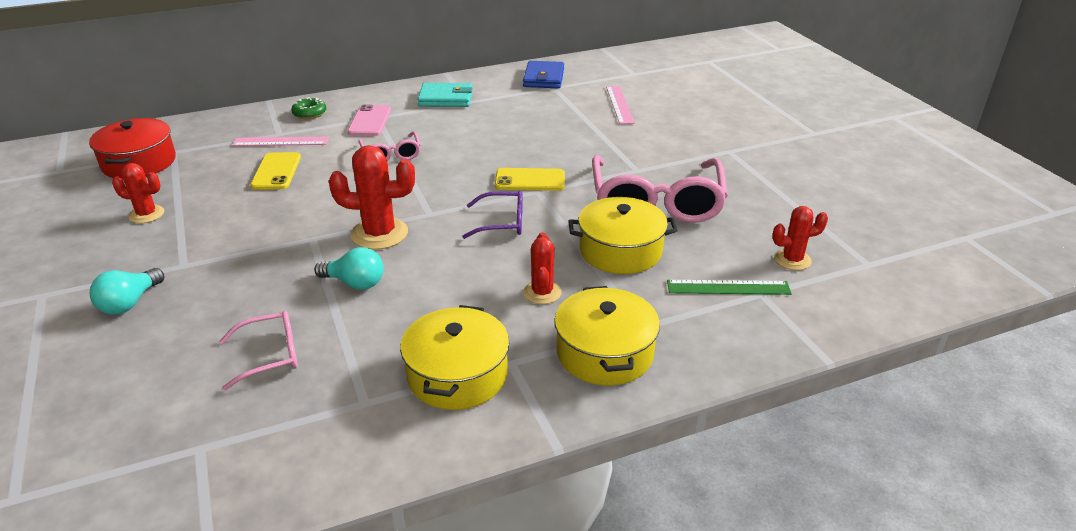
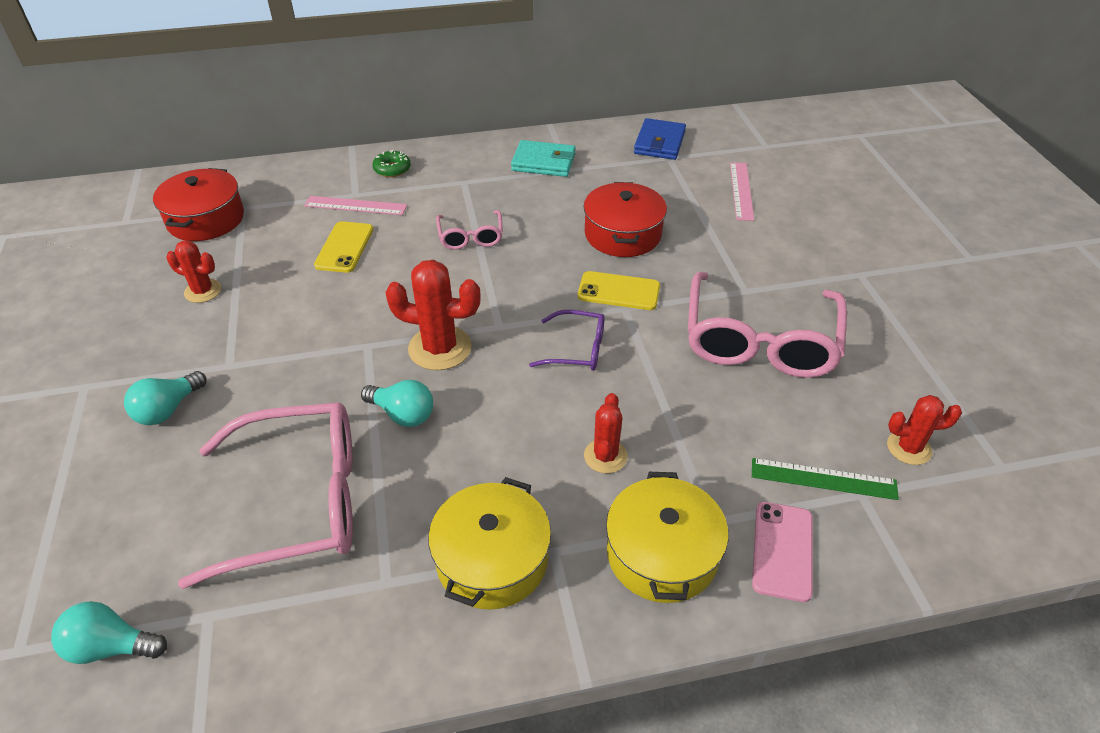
camera: 10 degrees right, 10 degrees up
(108, 483) = (111, 646): none -> turquoise light bulb
(270, 355) = (298, 502): pink glasses -> pink glasses, size x2.04
(370, 121) = (455, 186): pink phone -> pink phone (782, 551)
(525, 141) = (623, 234): none -> red pot
(620, 250) = (705, 407): yellow pot -> none

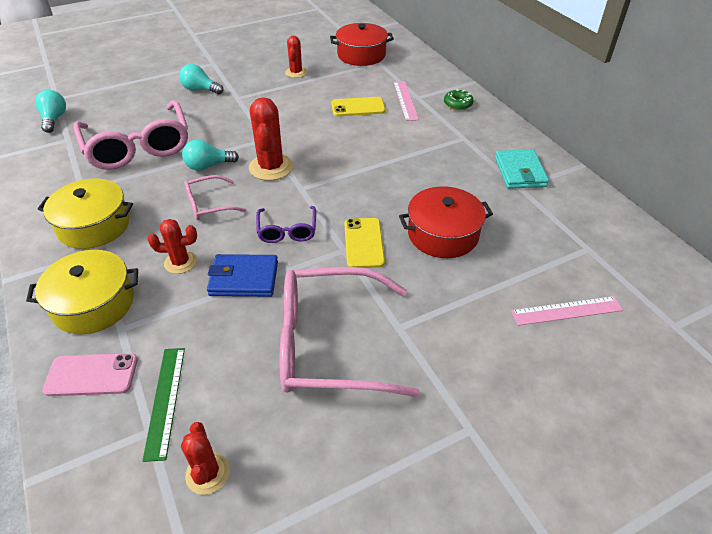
camera: 75 degrees right, 0 degrees up
(403, 414) = (208, 166): turquoise light bulb -> turquoise light bulb turned 60 degrees clockwise
(470, 237) = (396, 155): pink glasses -> pink glasses (209, 204)
(659, 143) = (610, 238): blue wallet -> blue wallet (244, 278)

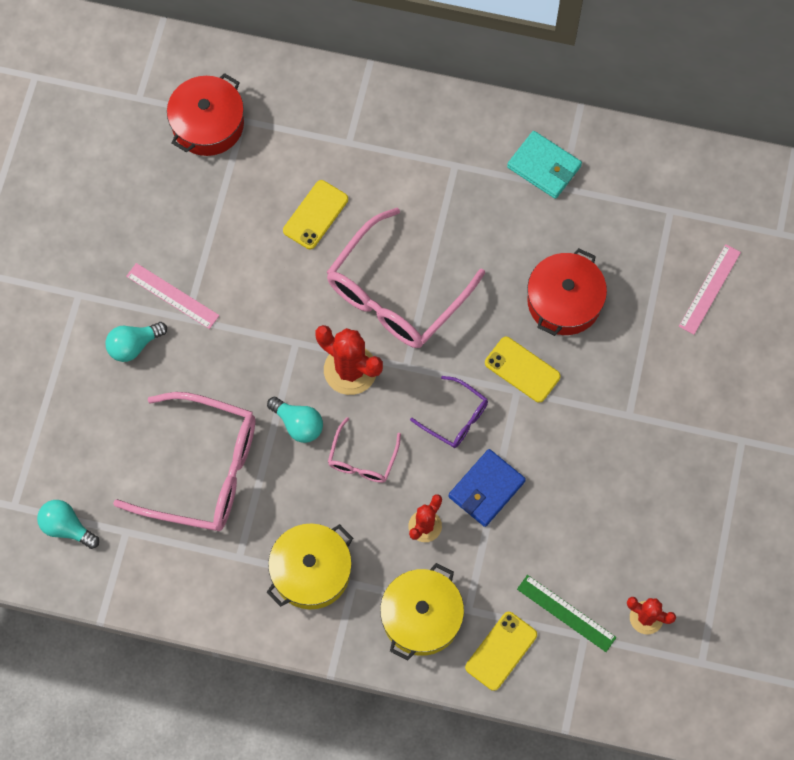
camera: 50 degrees left, 25 degrees up
(91, 375) = (501, 651): pink phone -> yellow phone
(208, 166) = (298, 424): turquoise light bulb -> turquoise light bulb turned 75 degrees counterclockwise
(296, 73) = (185, 222): red cactus -> none
(330, 343) = (605, 472): pink glasses -> pink glasses (396, 293)
(405, 100) = (344, 159): pink ruler -> pink ruler (172, 296)
(458, 104) = (396, 117): green donut -> none

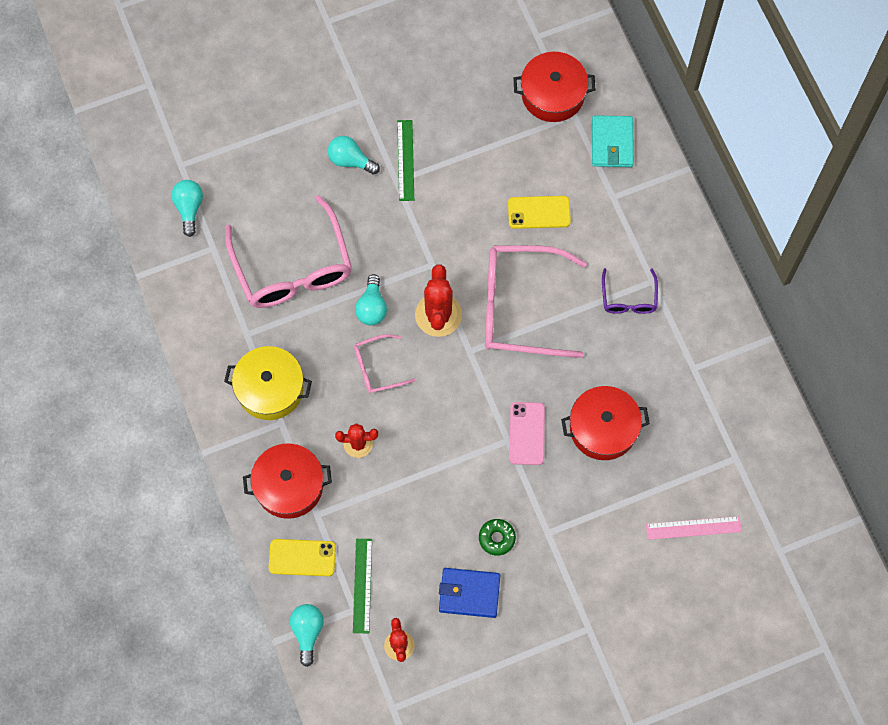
camera: 55 degrees right, 0 degrees up
(172, 296) = (405, 160): pink ruler -> green ruler
(421, 617) = (289, 486): yellow pot -> red pot
(455, 418) = (455, 411): purple glasses -> purple glasses (628, 298)
(486, 489) = (416, 468): blue wallet -> blue wallet (469, 593)
(522, 369) = (527, 433): yellow phone -> pink phone
(544, 167) = (700, 344): turquoise wallet -> turquoise wallet (612, 143)
(577, 693) = (307, 632): none -> turquoise light bulb
(603, 463) = (497, 538): none -> green donut

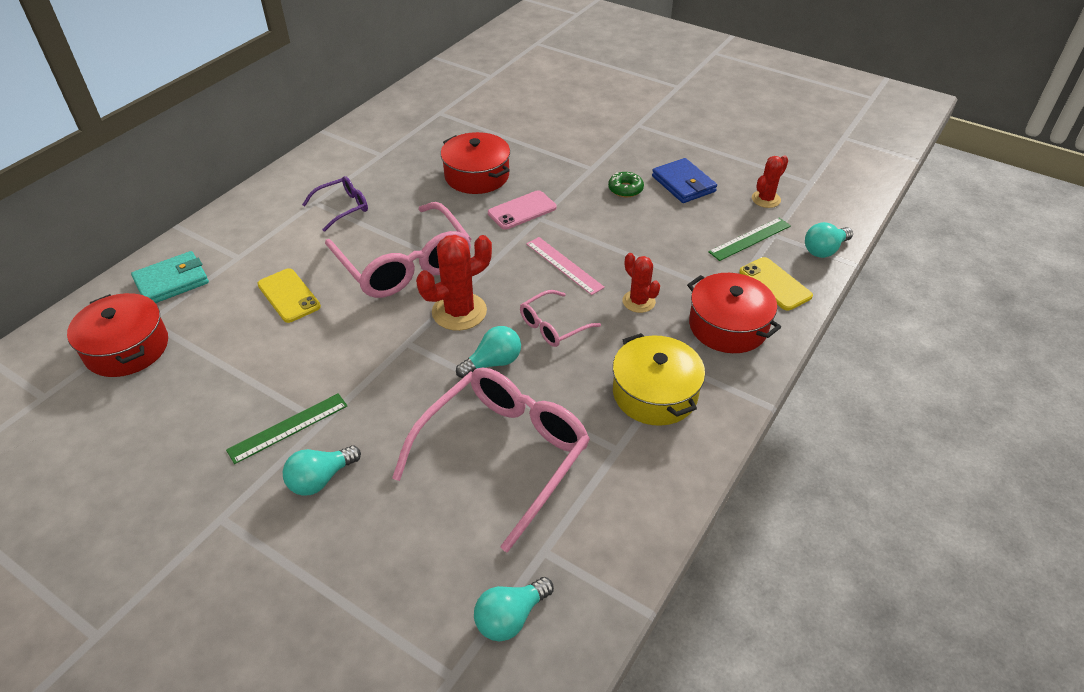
camera: 125 degrees left, 25 degrees down
(350, 160) = (320, 479): turquoise light bulb -> turquoise light bulb turned 60 degrees clockwise
(377, 368) = (553, 326): pink glasses -> pink glasses turned 105 degrees clockwise
(693, 528) = (512, 111): pink ruler -> pink ruler (564, 265)

